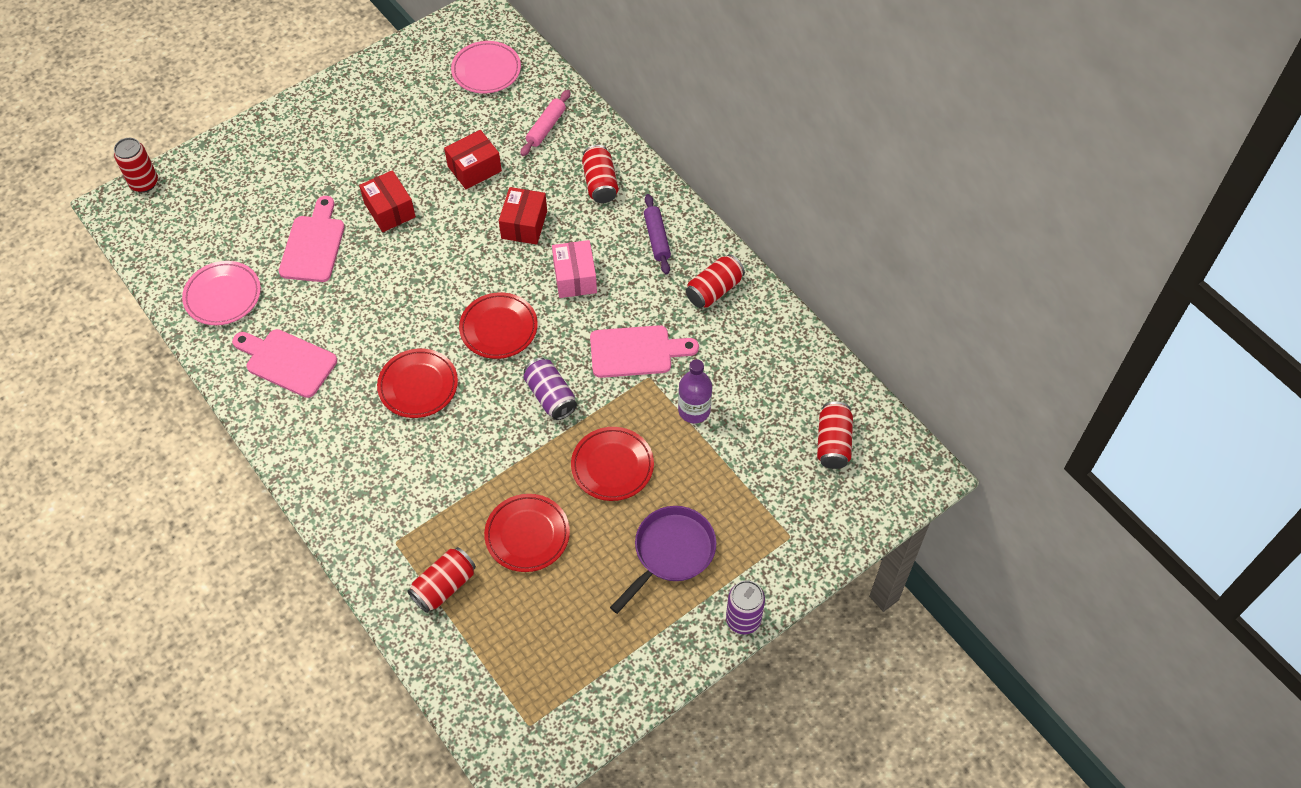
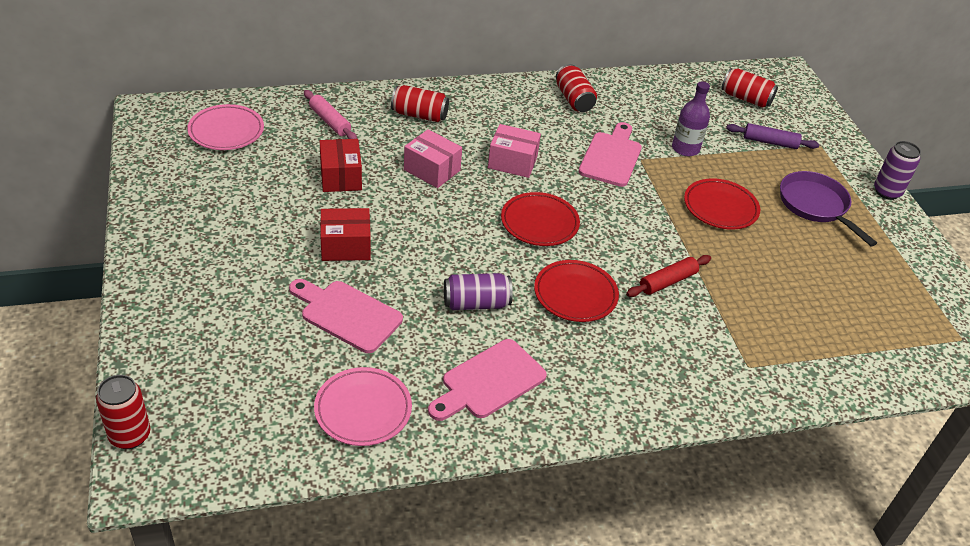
camera: 70 degrees left, 15 degrees down
(444, 586) = (808, 348): red can -> none
(474, 450) = (667, 281): none -> red rolling pin
(524, 224) = (432, 170): red box -> pink box
(527, 535) = (771, 278): red plate -> none
(550, 396) = (631, 217): purple can -> purple can (476, 303)
(657, 238) = (501, 107): purple rolling pin -> purple rolling pin (770, 142)

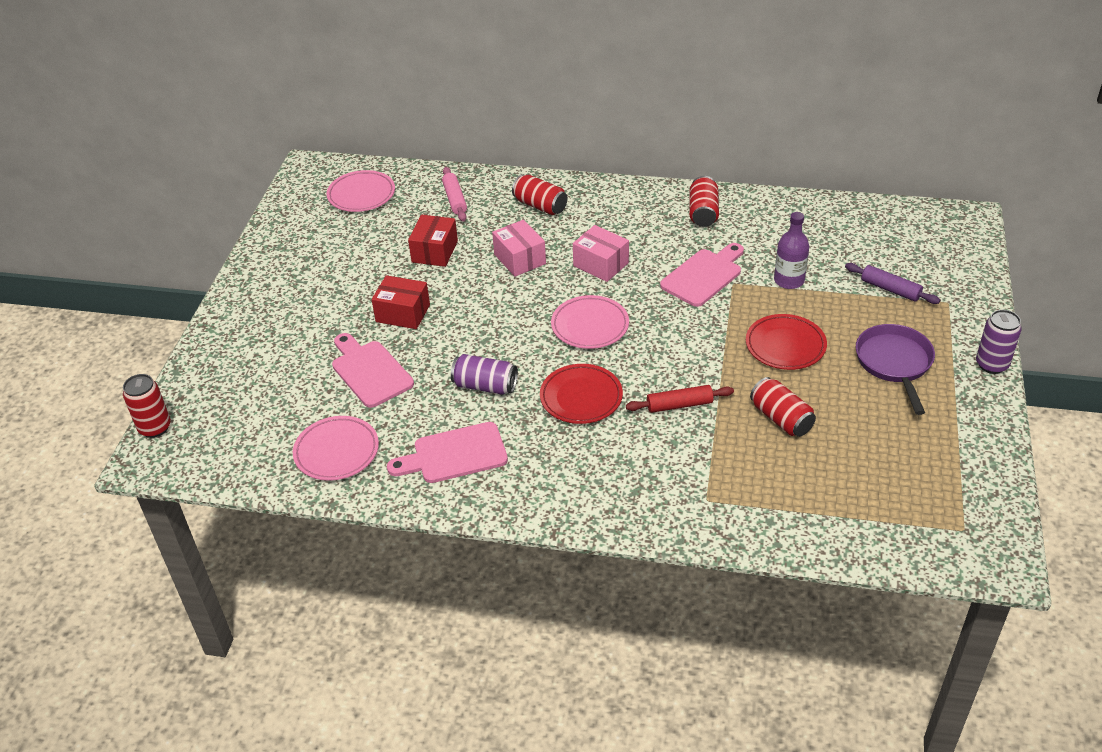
camera: 30 degrees right, 0 degrees up
(539, 223) = (590, 326): red plate -> pink plate
(746, 98) = (895, 239): red can -> red can (781, 418)

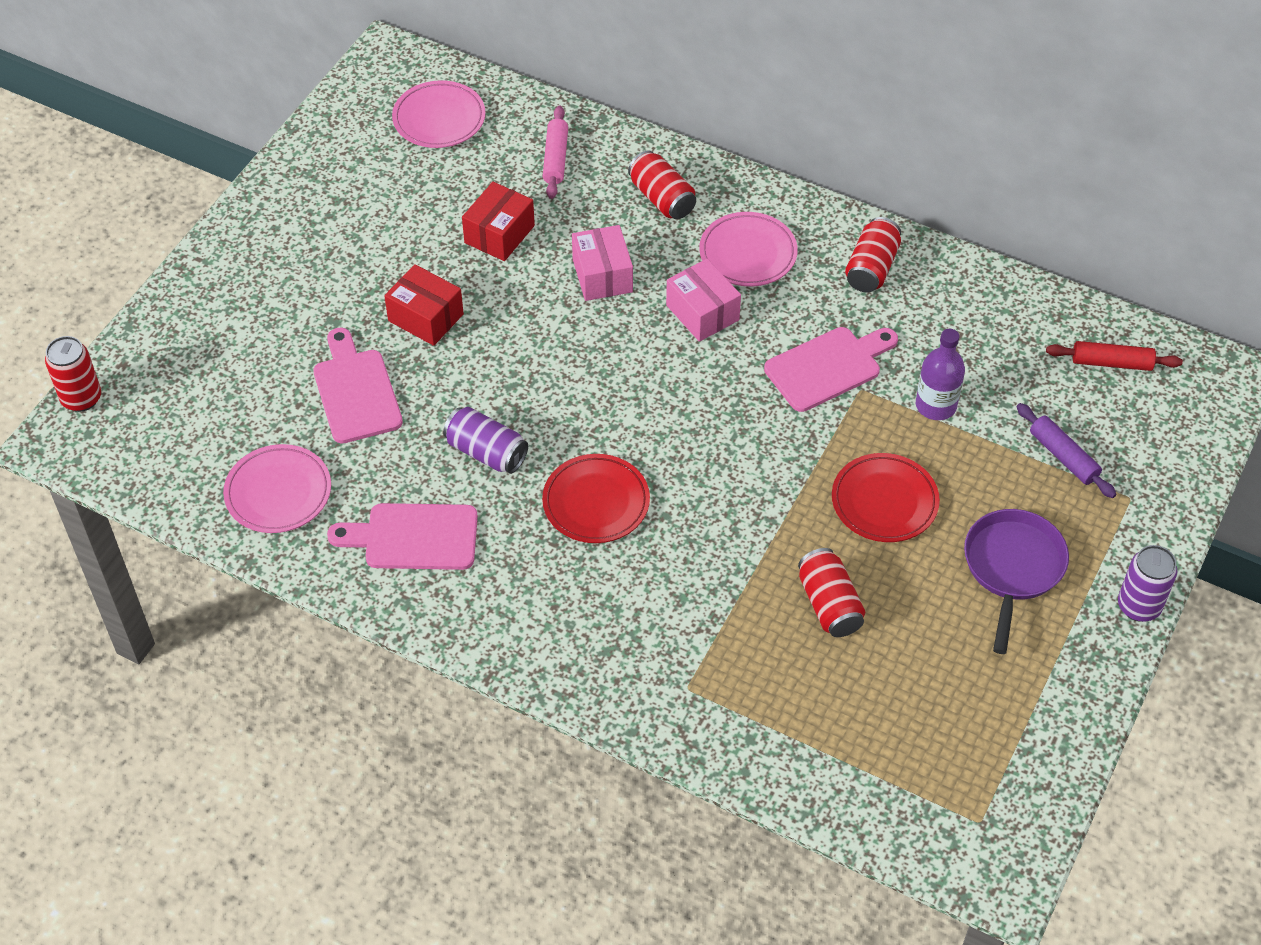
camera: 15 degrees right, 10 degrees up
(590, 326) = (650, 402): pink plate -> pink plate (748, 253)
(679, 405) = (712, 548): red rolling pin -> red rolling pin (1111, 363)

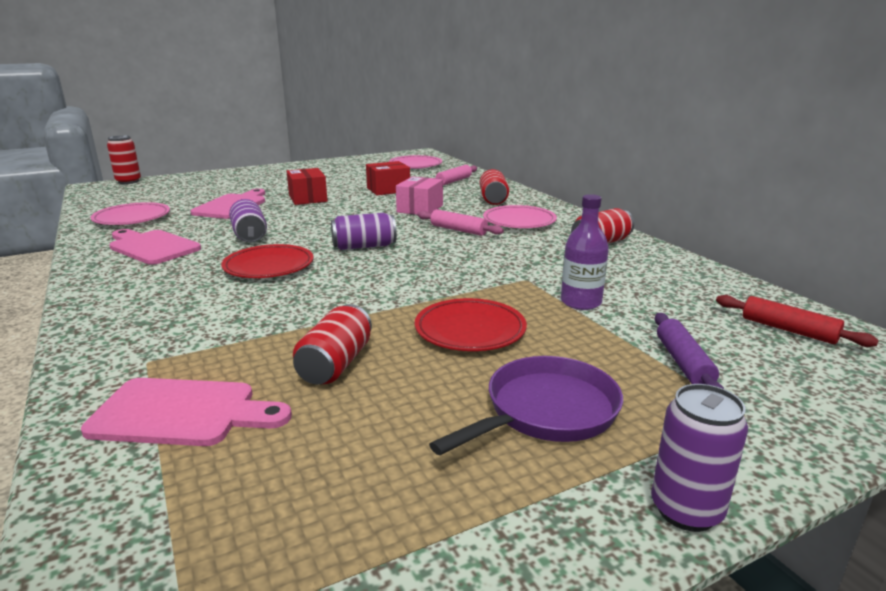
camera: 35 degrees right, 30 degrees down
(643, 407) = (364, 246): none -> purple can
(702, 312) = (458, 230): pink box -> pink rolling pin
(828, 367) = (514, 266): pink cutting board -> pink cutting board (182, 413)

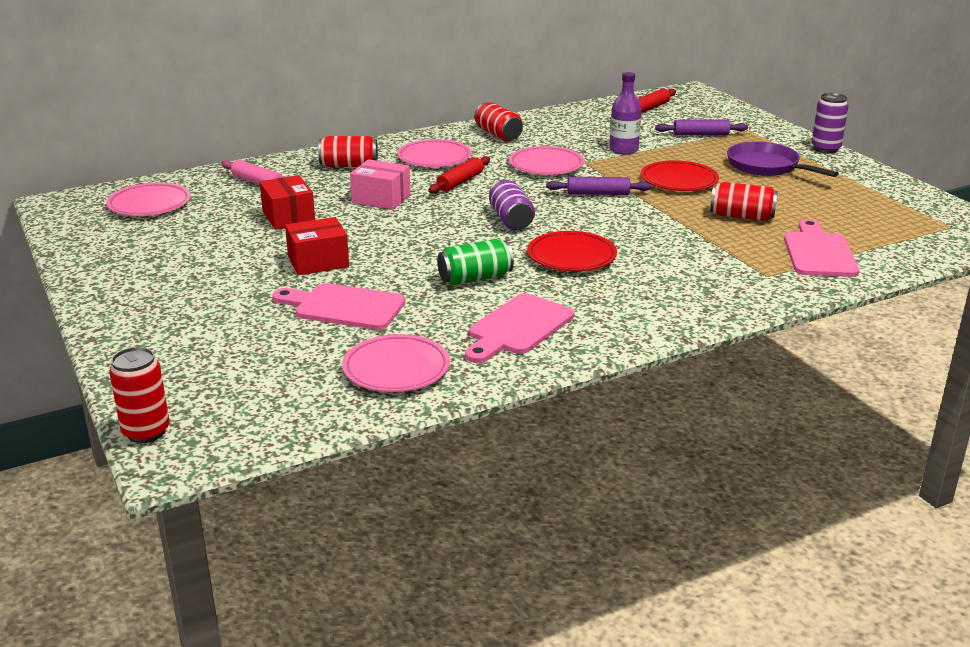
camera: 90 degrees left, 5 degrees up
(249, 235) = (475, 278): purple can -> green can
(426, 282) = (598, 194): none -> purple rolling pin
(458, 230) = (460, 182): pink rolling pin -> red rolling pin
(511, 261) = (546, 165): none -> pink plate

